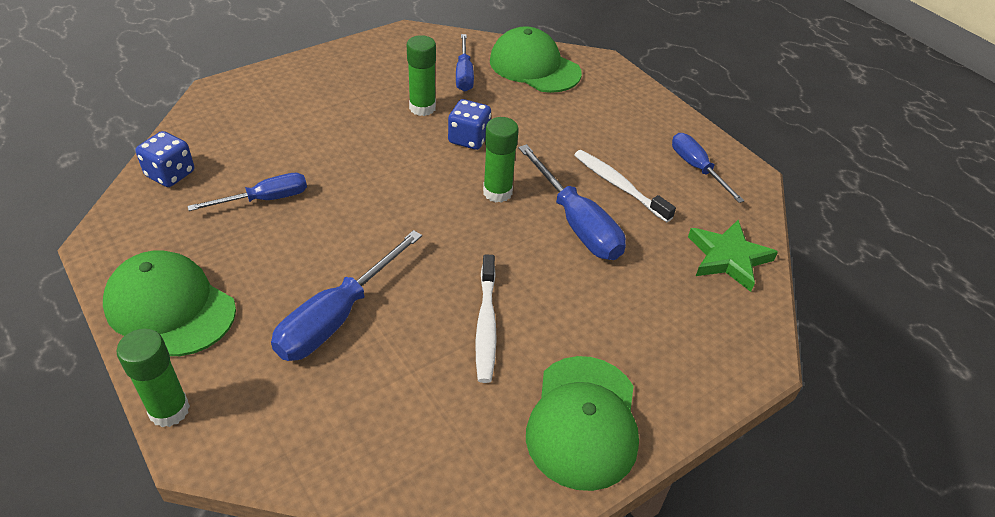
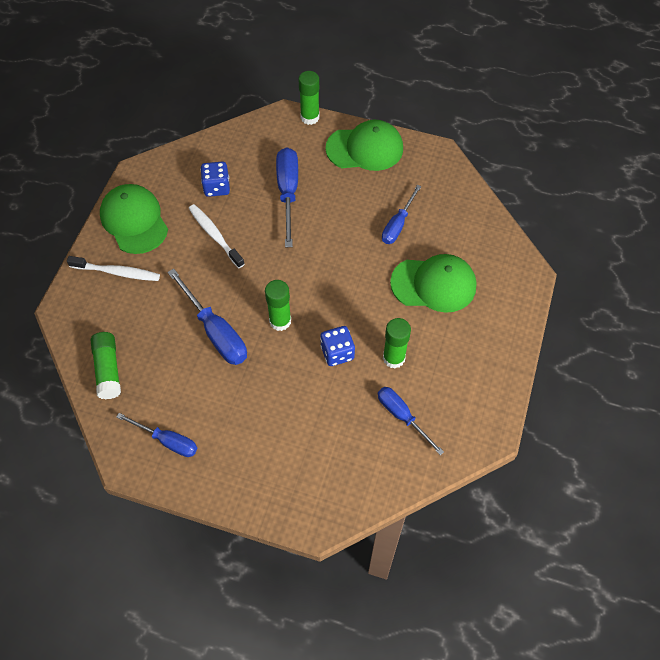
camera: 145 degrees right, 15 degrees up
(170, 174) = (464, 204): blue dice -> blue dice (217, 187)
(534, 67) = (362, 470): green cap -> green cap (434, 284)
(576, 223) = (215, 331): blue screwdriver -> blue screwdriver turned 150 degrees counterclockwise
(619, 186) = (210, 383): white toothbrush -> white toothbrush (117, 272)
(728, 258) = (108, 369): green star -> green glue stick

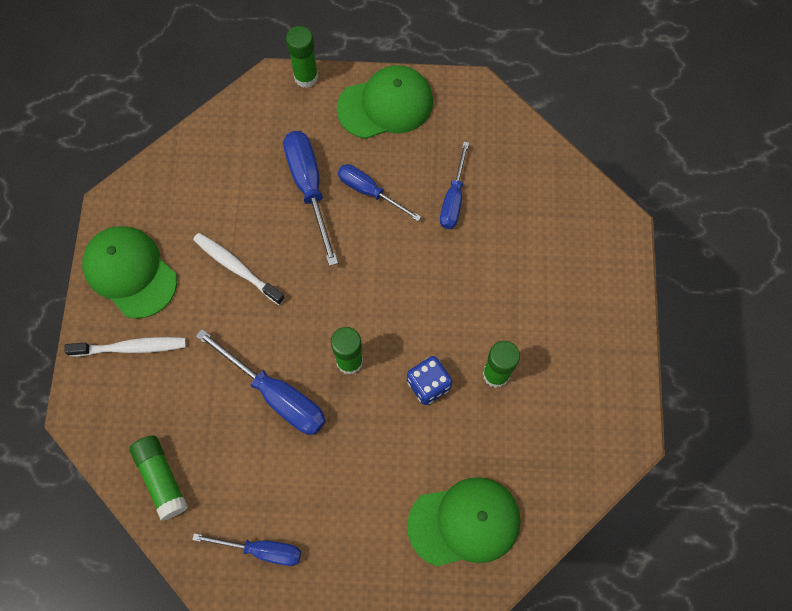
camera: 15 degrees left, 10 degrees up
(217, 187) = (219, 201): blue dice -> none
(402, 416) = (525, 445): blue screwdriver -> blue screwdriver (369, 191)
(434, 284) = (516, 267): green cap -> green cap (464, 522)

